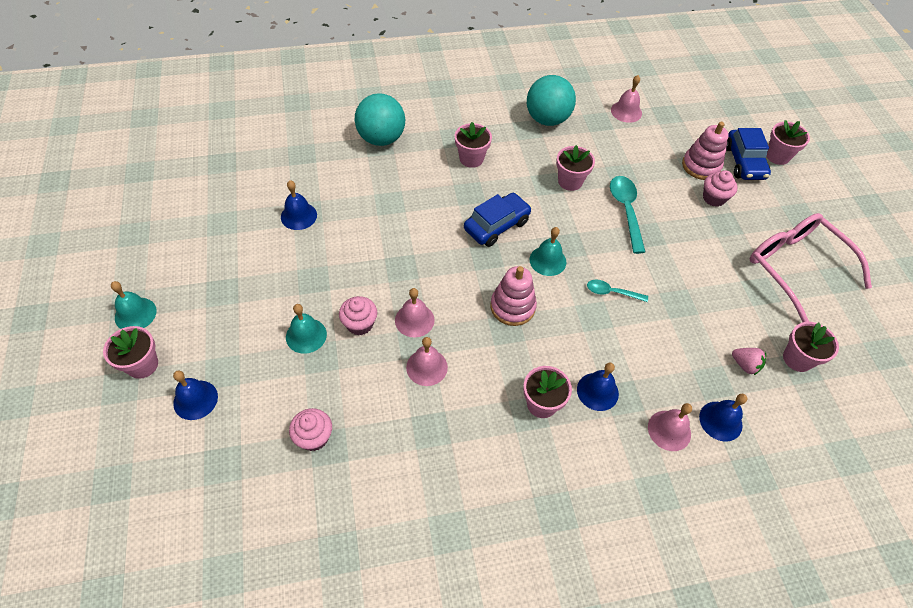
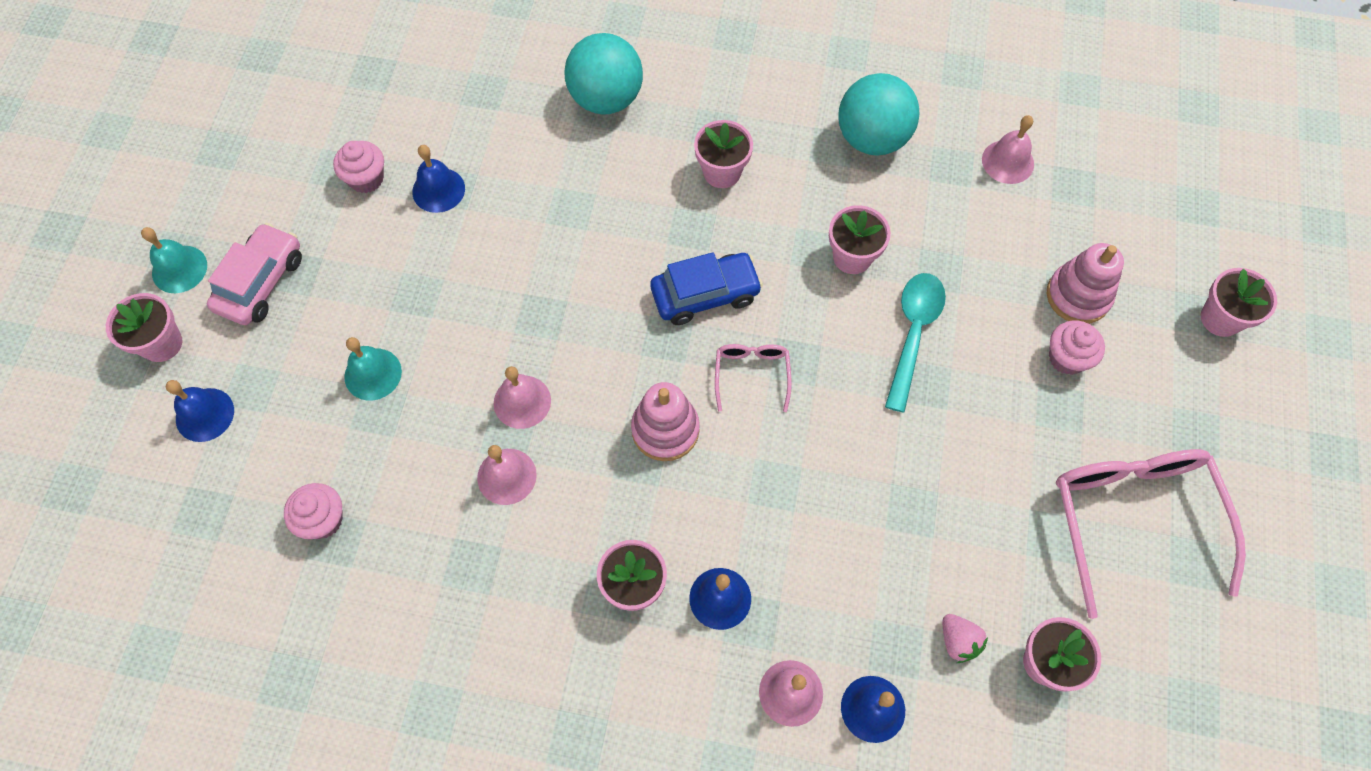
camera: 25 degrees right, 10 degrees up
(200, 304) = (261, 282): none -> pink car
(360, 324) = (448, 382): pink cupcake -> pink cupcake (366, 179)
(547, 260) = (751, 375): turquoise bell -> pink glasses
(612, 292) = (820, 458): turquoise spoon -> none
(744, 162) = (1155, 312): blue car -> none

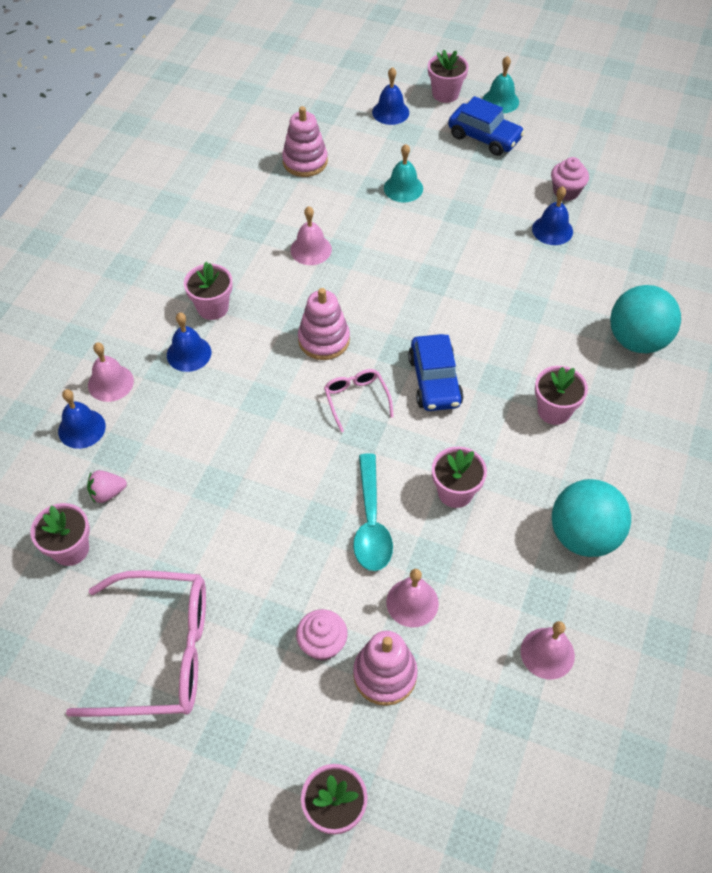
camera: 100 degrees right, 10 degrees down
(261, 282) = (484, 137): pink car -> blue car
(323, 520) = (305, 161): pink cupcake -> pink stacking toy
(522, 401) = (365, 262): pink bell -> pink bell (412, 602)
(751, 375) = (356, 400): pink glasses -> pink glasses turned 120 degrees counterclockwise
(913, 334) = (371, 522): turquoise spoon -> turquoise spoon turned 60 degrees clockwise

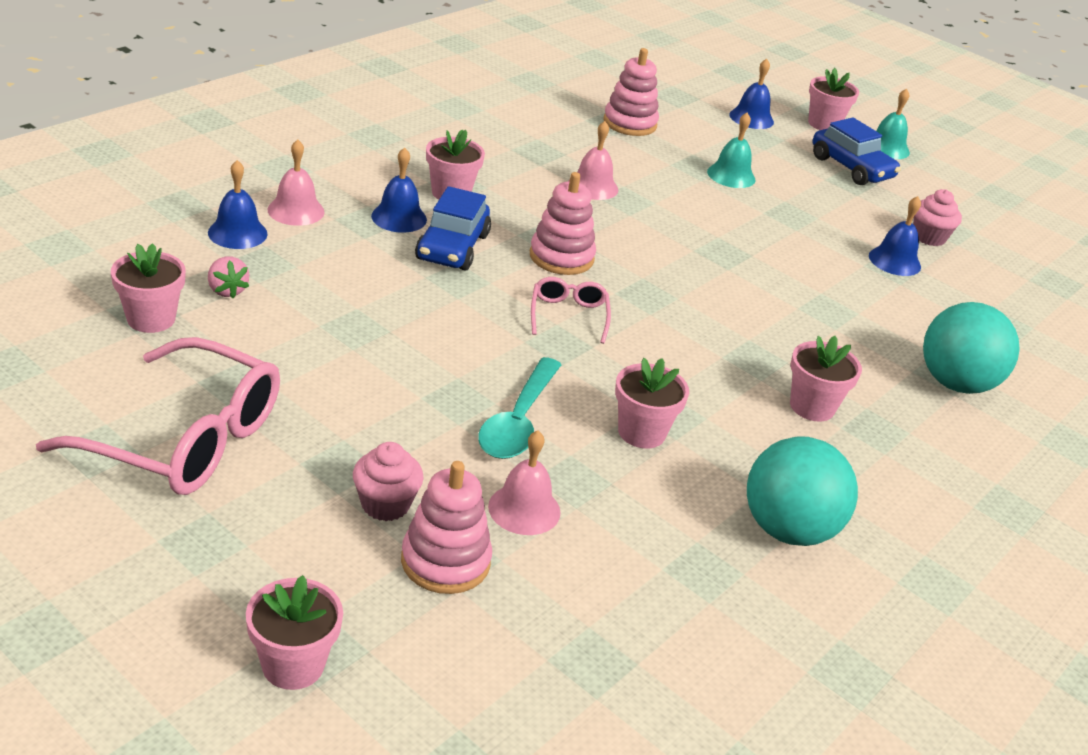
camera: 15 degrees right, 20 degrees down
(107, 493) = (227, 290): pink strawberry -> pink strawberry turned 120 degrees counterclockwise
(434, 381) = (674, 332): blue car -> blue car (452, 247)
(547, 653) = (674, 622): pink bell -> none

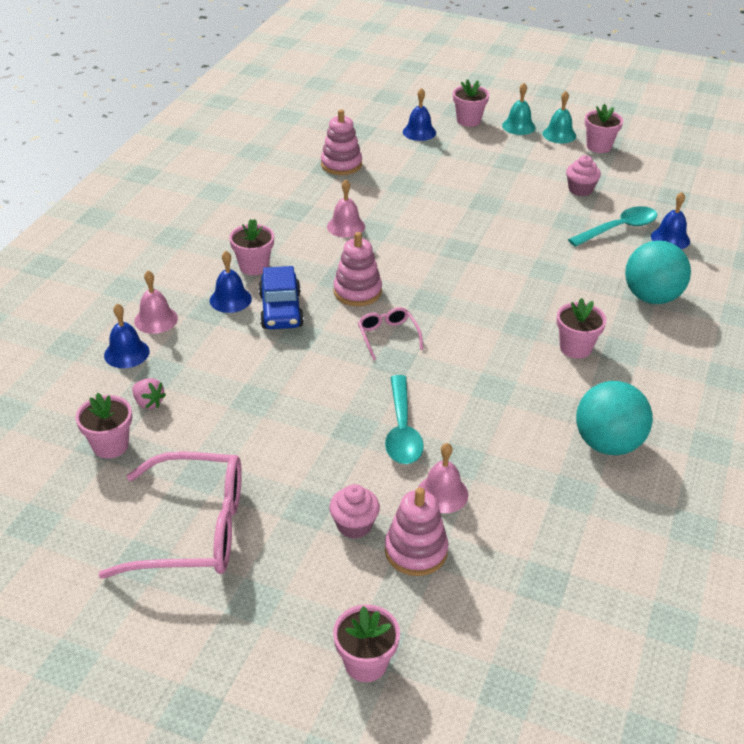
camera: 15 degrees left, 5 degrees up
(641, 432) = (483, 408): pink flower pot -> pink flower pot (599, 146)
(731, 175) = (431, 184): turquoise bell -> turquoise bell (559, 134)
(851, 168) = (504, 151): blue car -> none
(894, 261) = (569, 216): blue bell -> blue bell (670, 238)
(956, 294) = (618, 229): none -> turquoise spoon

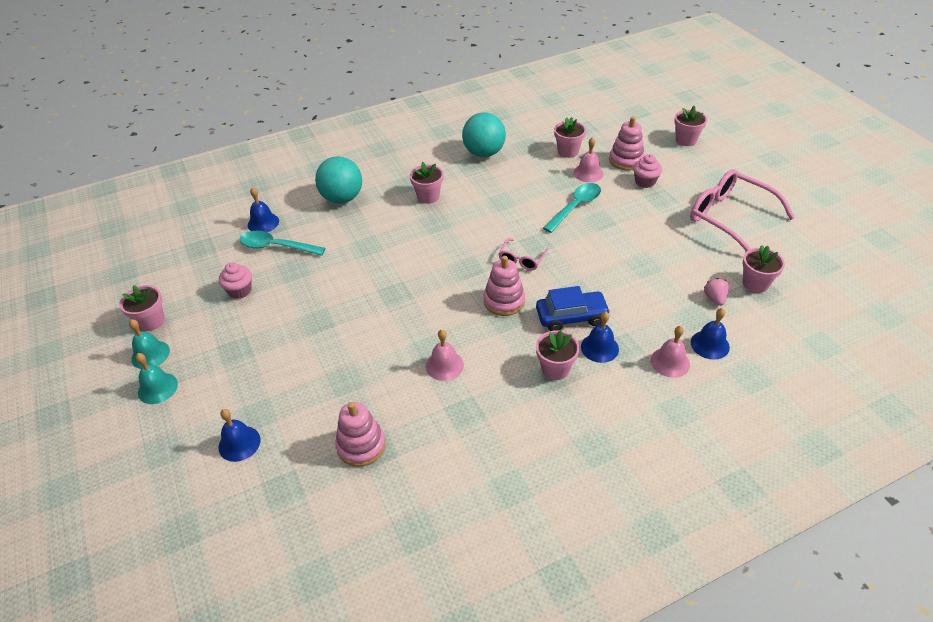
camera: 135 degrees left, 5 degrees up
(281, 310) = (571, 317): blue car -> blue car turned 45 degrees clockwise
(468, 120) = (178, 427): pink flower pot -> pink flower pot (568, 151)

